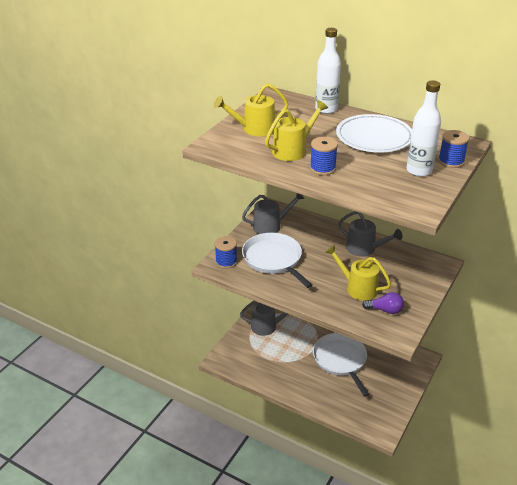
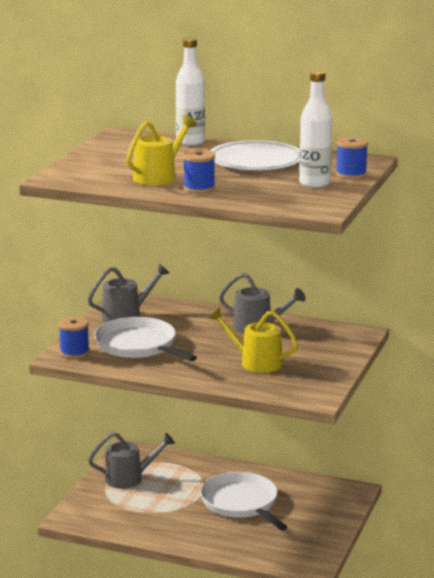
camera: 10 degrees left, 15 degrees down
(254, 129) = (104, 163): yellow watering can -> none
(385, 310) = (295, 379): purple light bulb -> none

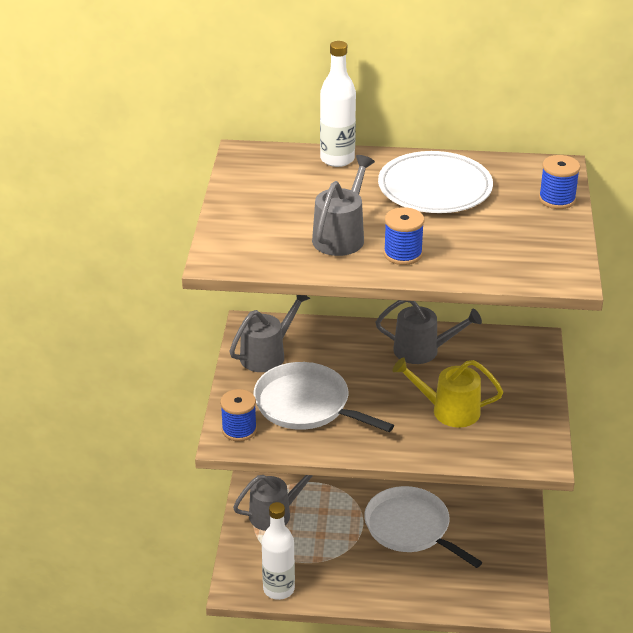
camera: 15 degrees left, 15 degrees up
(159, 176) = (341, 236): yellow watering can -> grey watering can
(314, 183) = (527, 224): white bottle -> white bottle (278, 589)

